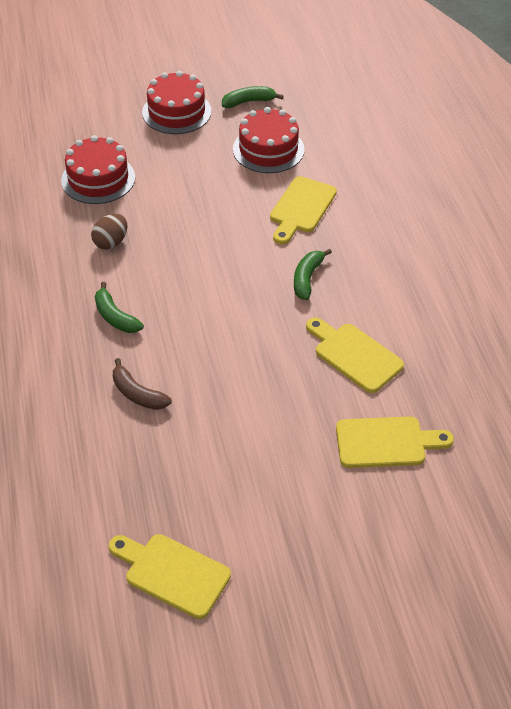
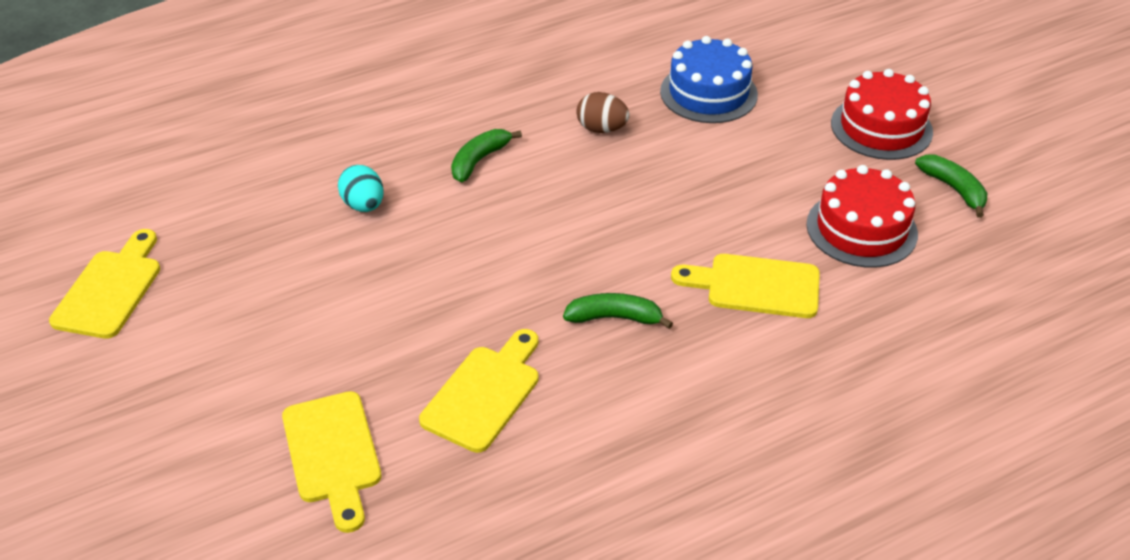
camera: 75 degrees right, 5 degrees down
(98, 179) = (708, 93): red cake -> blue cake
(137, 394) = (363, 205): brown banana -> turquoise egg

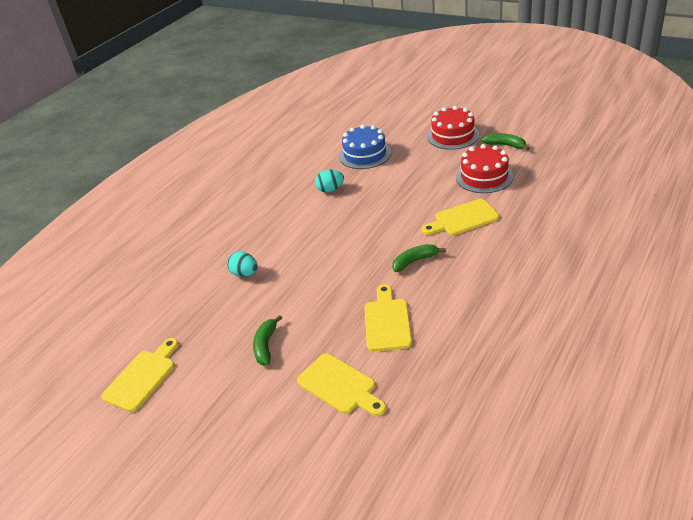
camera: 25 degrees left, 5 degrees down
(110, 289) = (142, 377): yellow cutting board -> yellow cutting board turned 45 degrees clockwise
(479, 160) = (284, 228): green banana -> green banana (266, 345)
(601, 129) = (330, 190): brown egg -> turquoise egg

